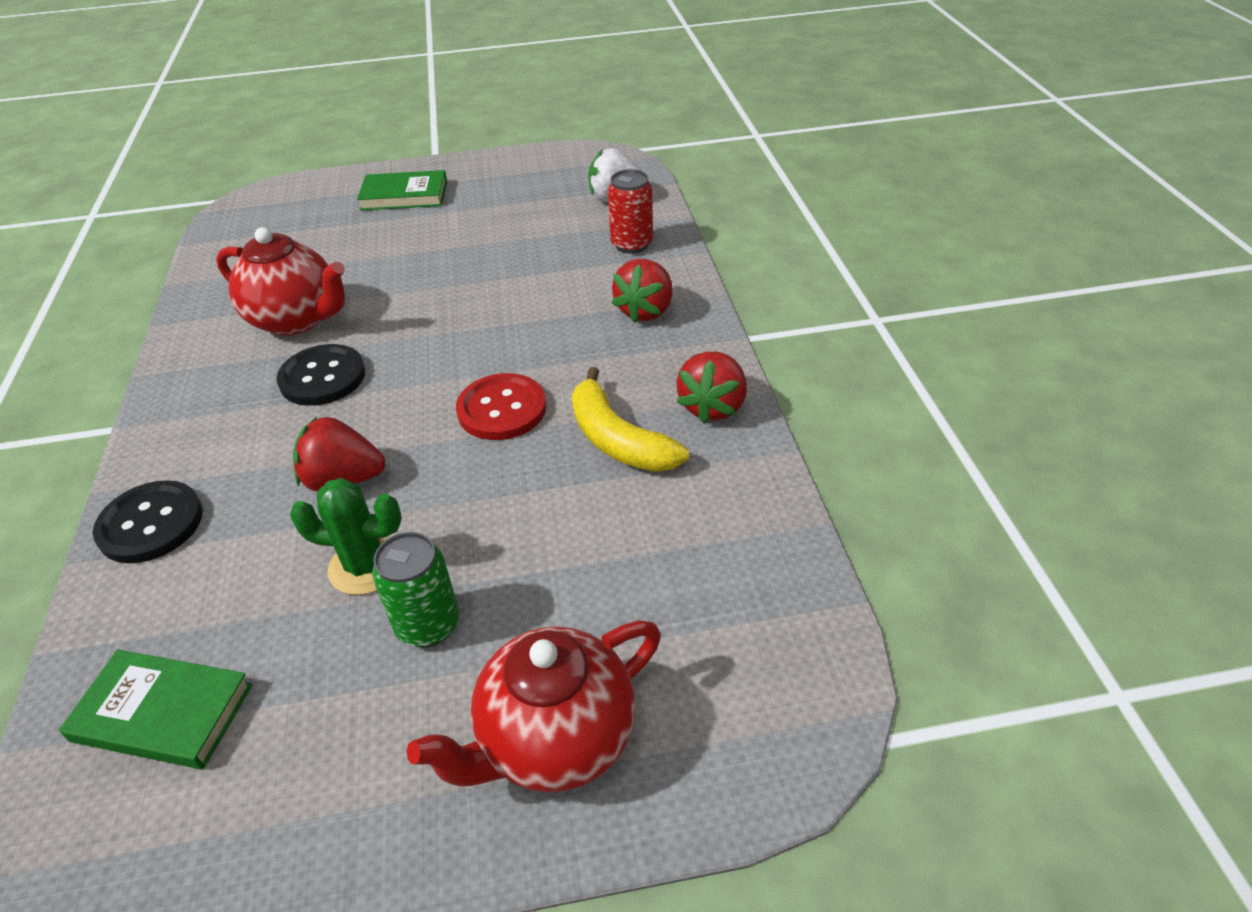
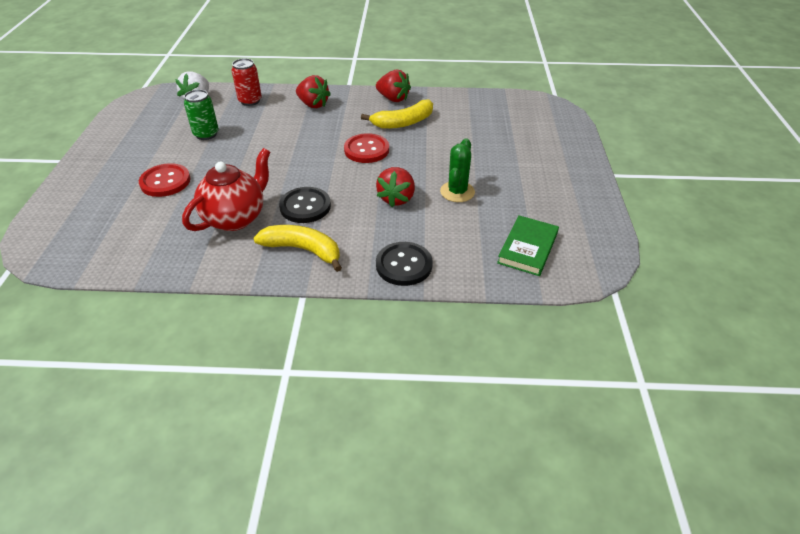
camera: 80 degrees left, 0 degrees up
(211, 401) = (303, 250): none -> yellow banana
(385, 239) = (165, 182): none -> red button
(404, 195) = (111, 173): green book -> none
(428, 625) = (495, 176): green can -> green can (206, 134)
(555, 740) = (551, 151): red teapot -> none

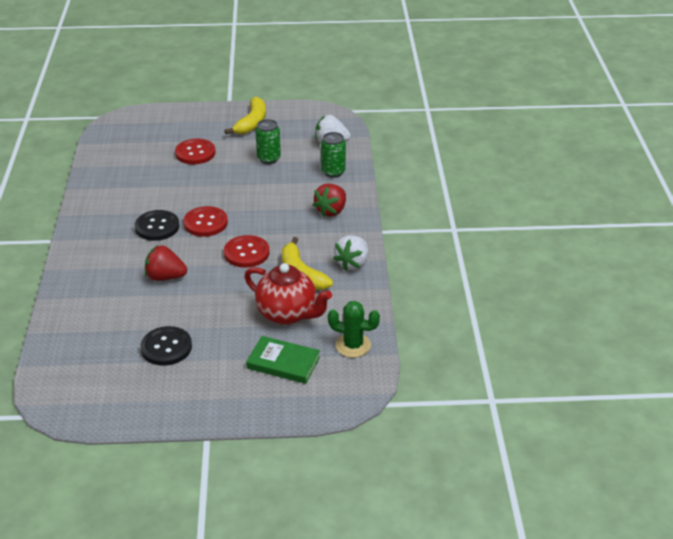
camera: 85 degrees right, 5 degrees down
(235, 218) = (144, 194): red teapot -> red teapot (287, 314)
(250, 101) = (333, 172): red can -> green can
(303, 250) = (100, 233): yellow banana -> yellow banana (252, 123)
(309, 174) = (205, 223): none -> red button
(393, 99) = (352, 263): red strawberry -> white strawberry
(404, 265) = (74, 286): black button -> black button (166, 347)
(457, 192) = (174, 315): green cactus -> green cactus (353, 345)
(528, 248) = (85, 360): green book -> green book (283, 363)

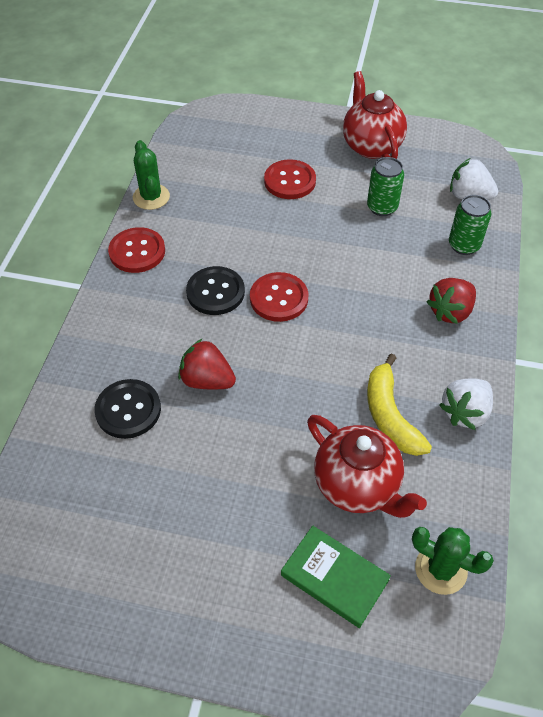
camera: 15 degrees right, 15 degrees up
(90, 178) = (151, 197): none -> green cactus
(166, 347) = (180, 507): black button -> black button (128, 410)
(246, 253) = (322, 361): red button -> red button (137, 251)
(252, 123) = (371, 146): yellow banana -> red teapot

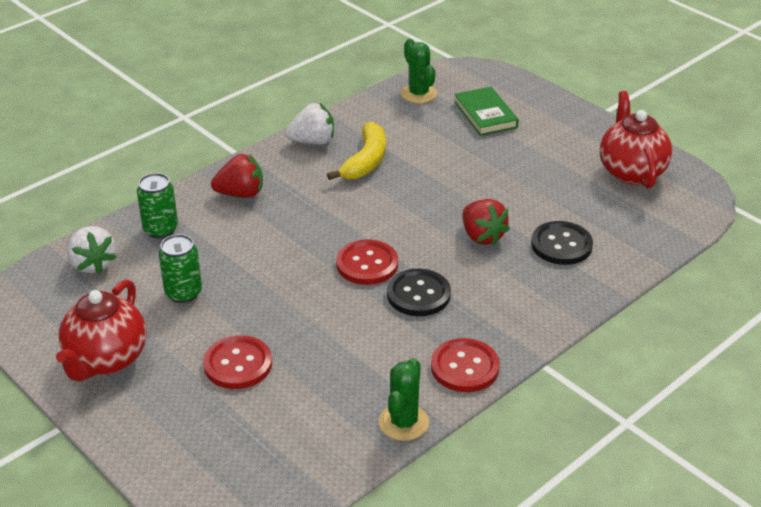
camera: 145 degrees left, 15 degrees down
(357, 485) = (428, 141): red teapot -> red teapot (631, 171)

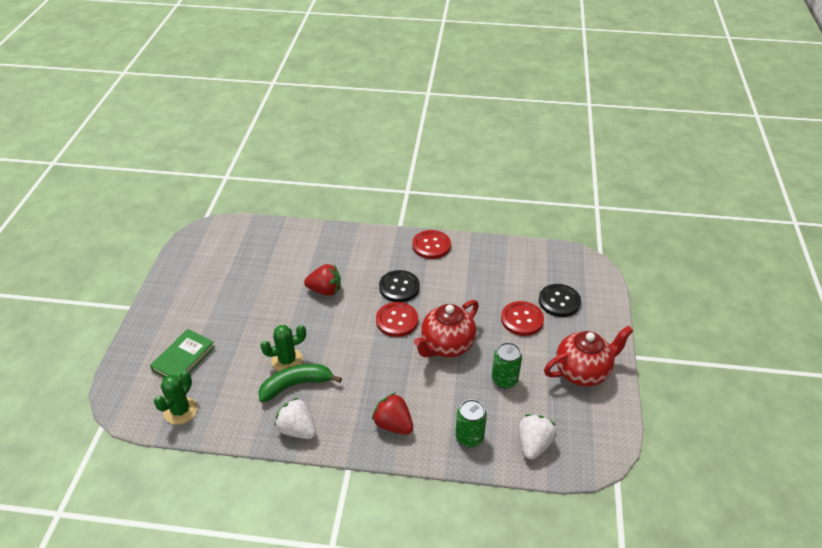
camera: 130 degrees left, 5 degrees up
(365, 161) = (296, 385): yellow banana -> green banana
(403, 422) = (485, 245): green cactus -> green cactus (287, 360)
(482, 236) = (325, 290): red strawberry -> red strawberry turned 75 degrees clockwise
(561, 245) = (303, 258): black button -> black button (559, 301)
(631, 171) = (203, 264): red teapot -> red teapot (446, 345)

